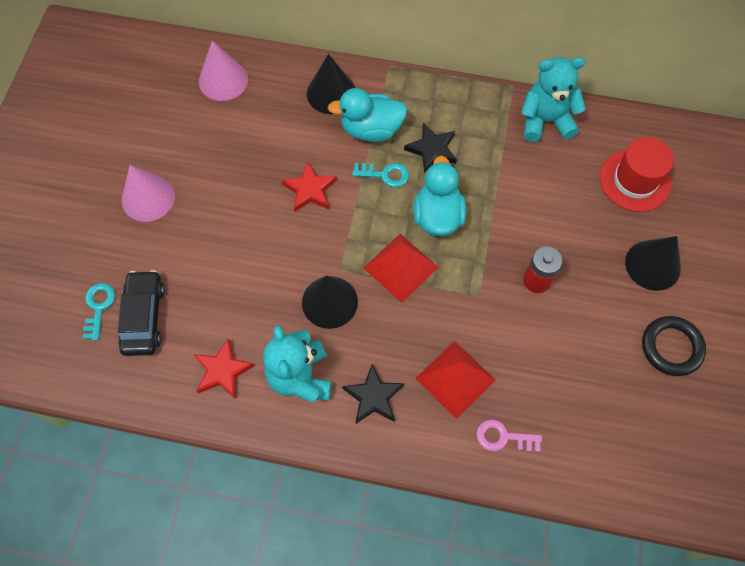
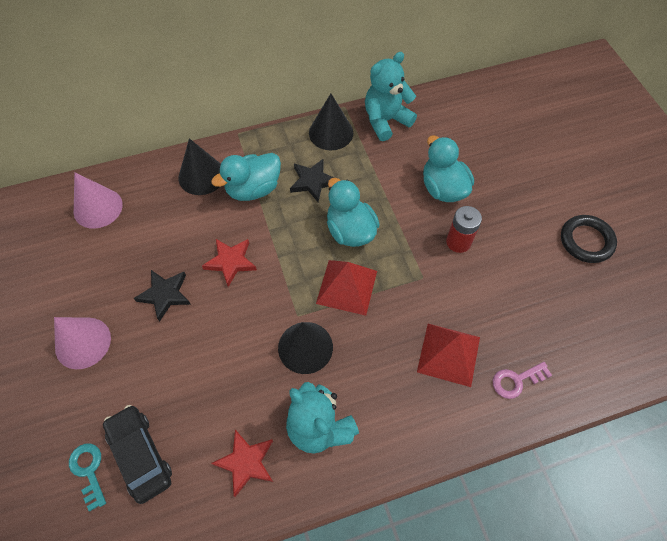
camera: 30 degrees left, 5 degrees down
(373, 396) = (393, 408): black star -> black star (165, 295)
(385, 174) = (287, 219): turquoise key -> none
(557, 220) = (443, 188): none -> turquoise duck
(635, 180) = (478, 134): red hat -> none
(652, 265) = (532, 188): black cone -> black cone (331, 132)

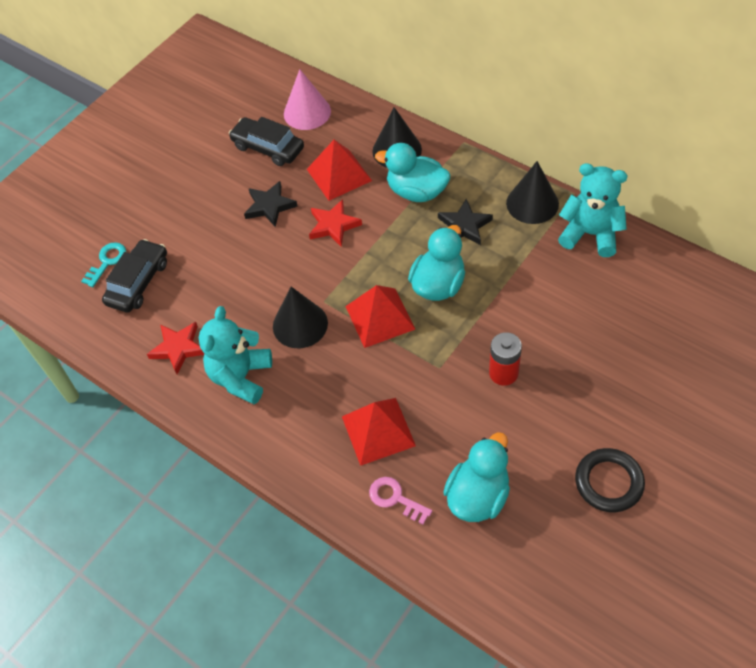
camera: 60 degrees right, 5 degrees down
(83, 342) = (193, 188): pink cone -> none
(103, 258) = (268, 148): none -> black car
(185, 227) = (339, 175): none -> red pyramid
(443, 188) = (554, 326): turquoise duck -> turquoise duck (478, 496)

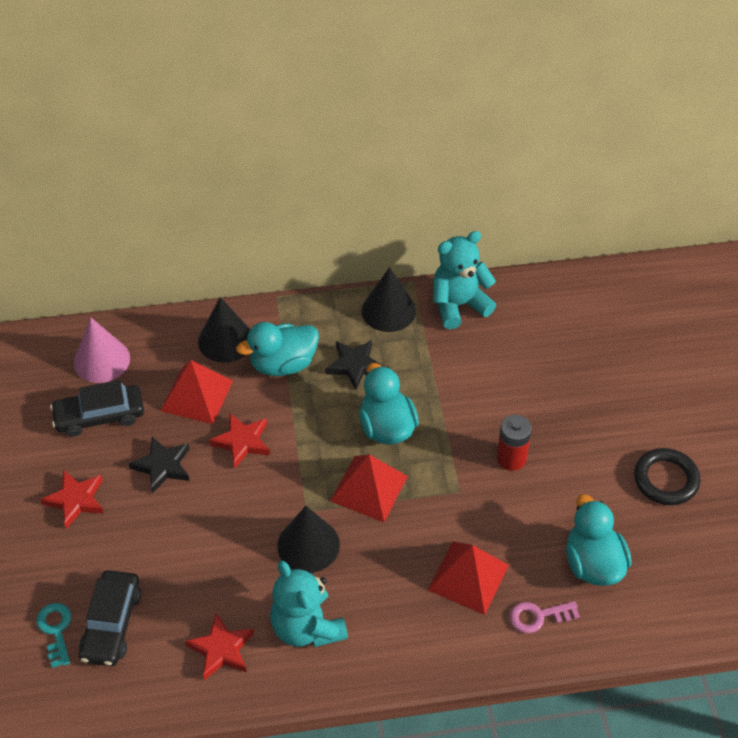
camera: 50 degrees left, 5 degrees down
(138, 282) = (111, 624): black car -> black car turned 150 degrees counterclockwise
(199, 191) = (76, 500): none -> red star

